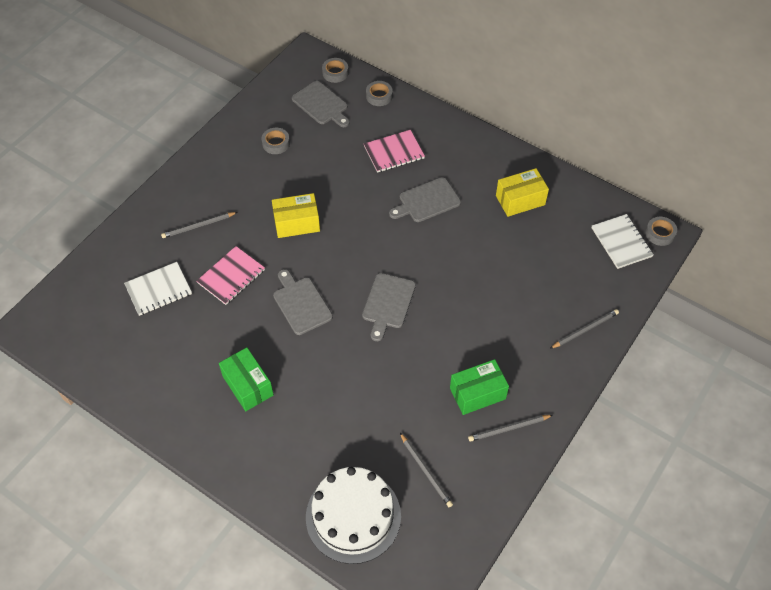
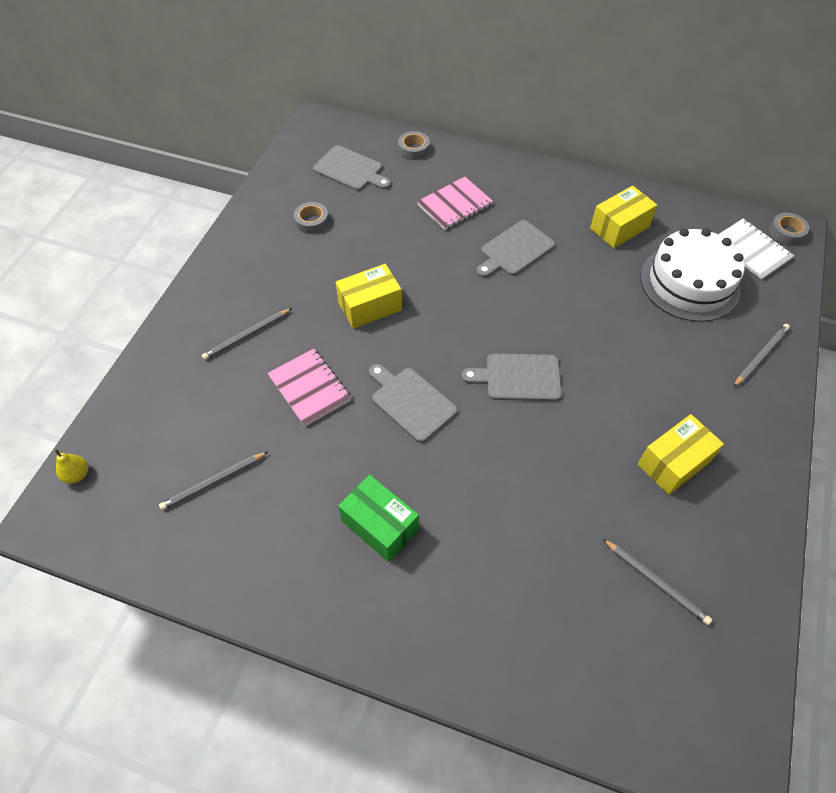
camera: 15 degrees left, 0 degrees up
(54, 301) = (77, 475): none -> yellow pear
(158, 289) = (219, 426): white notebook -> none
(231, 276) = (309, 388): pink notebook -> pink notebook turned 60 degrees counterclockwise
(335, 73) = (354, 134): grey tape -> none
(353, 516) = (589, 673): white cake -> white cake (690, 283)
(388, 303) = (518, 377): grey cutting board -> grey cutting board turned 90 degrees clockwise
(477, 393) = (674, 463): green box -> yellow box
(509, 428) = (732, 498): grey pencil -> grey pencil (214, 482)

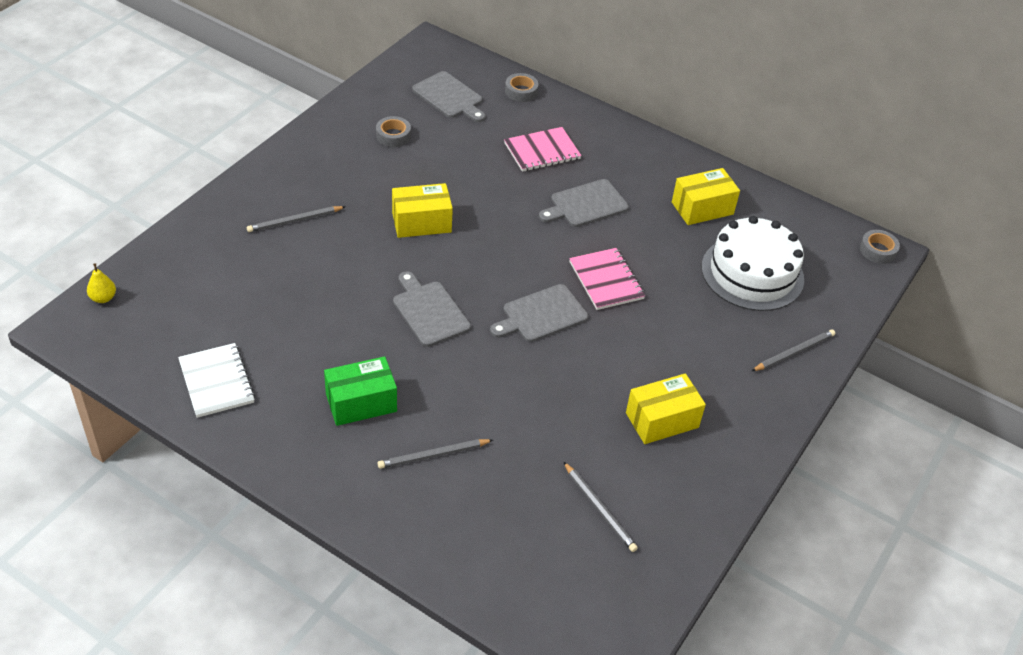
camera: 10 degrees right, 10 degrees down
(214, 482) = (223, 332): grey pencil -> grey pencil (433, 455)
(309, 388) = (338, 278): pink notebook -> pink notebook (606, 280)
(380, 525) = (361, 402): green box -> green box turned 75 degrees counterclockwise
(518, 377) = (541, 315): grey cutting board -> grey cutting board turned 45 degrees counterclockwise
(750, 250) = (831, 258): white notebook -> white notebook (216, 382)

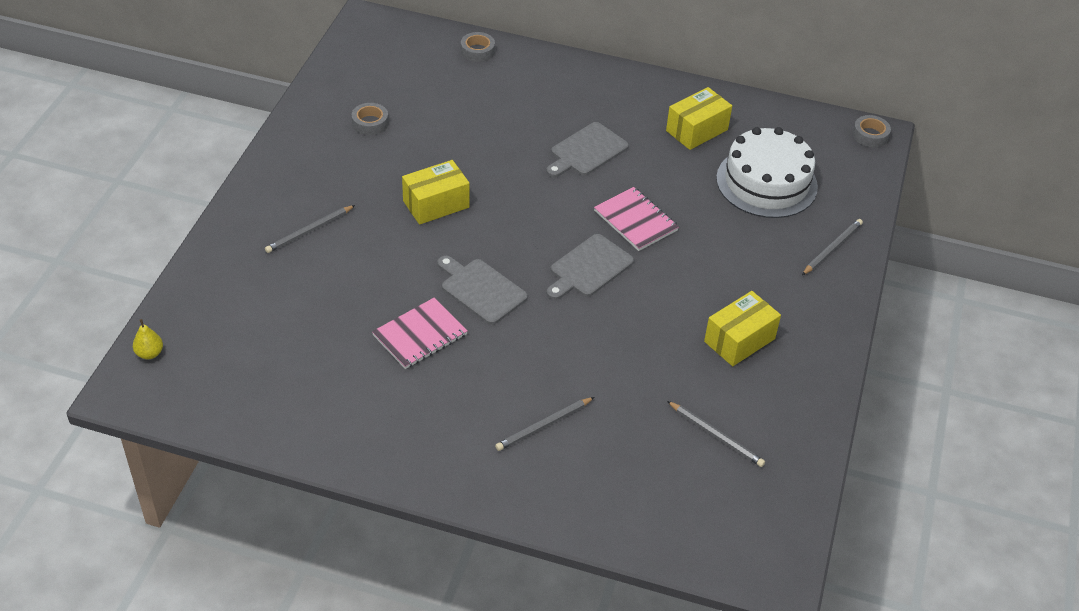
camera: 15 degrees left, 0 degrees up
(216, 382) = (303, 408): white notebook -> none
(361, 402) = (454, 393): green box -> none
(449, 97) = (409, 71): grey cutting board -> none
(542, 151) = (523, 107): pink notebook -> pink notebook (420, 335)

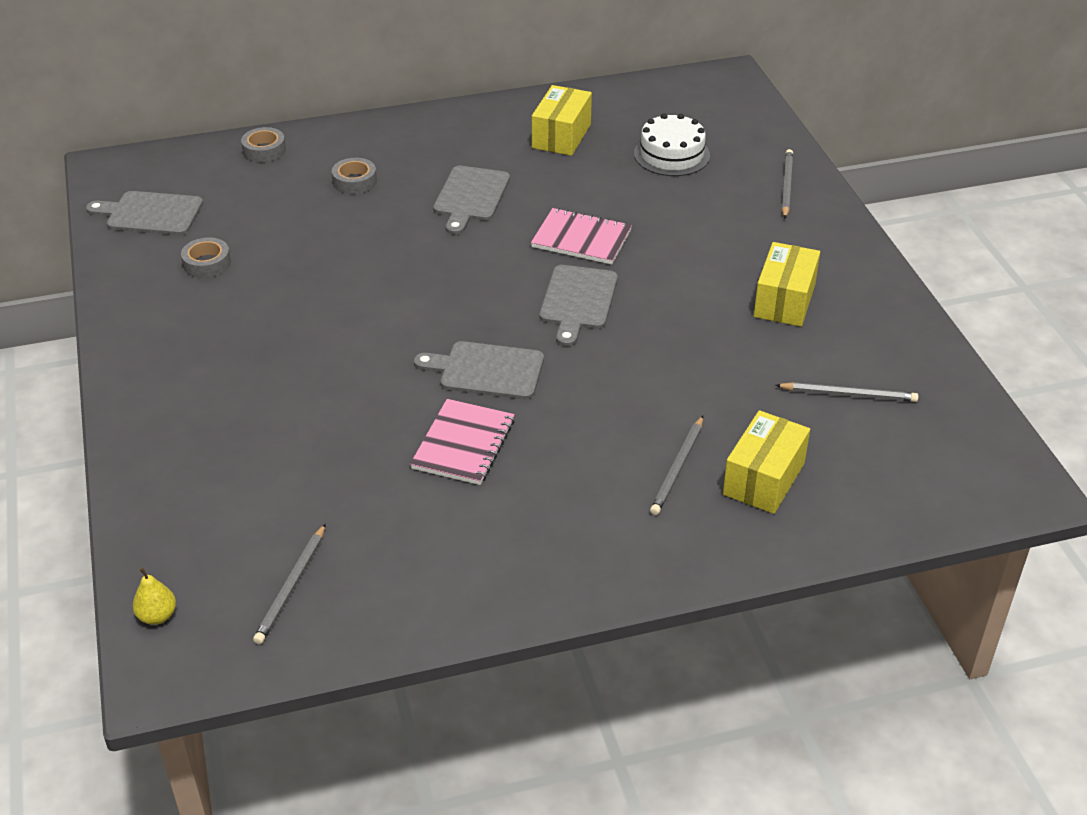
camera: 30 degrees left, 5 degrees down
(309, 231) = (237, 398): grey pencil -> grey pencil (292, 586)
(365, 69) = (150, 214): none -> grey cutting board
(436, 204) = (358, 311): yellow box -> yellow box (763, 479)
(766, 182) = (671, 154): white cake -> white cake, size x0.65
(870, 135) = (724, 79): grey tape -> grey tape (354, 181)

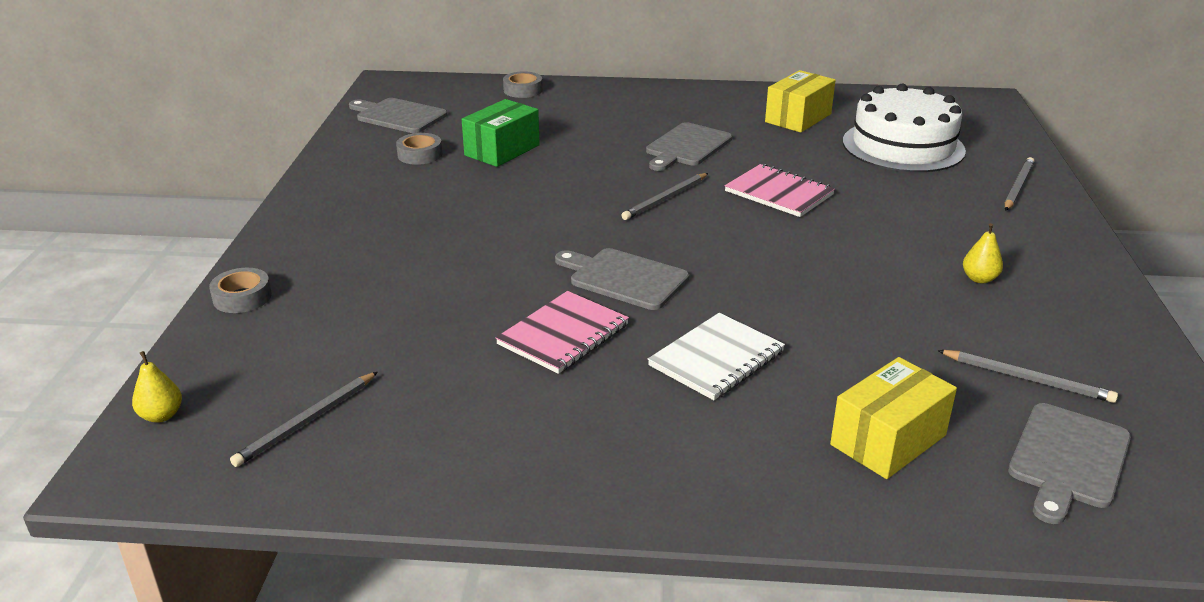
camera: 20 degrees right, 10 degrees down
(289, 240) = (502, 150): none -> green box
(354, 181) = (587, 121): grey tape -> grey tape (242, 297)
(578, 301) = (749, 240): grey cutting board -> grey cutting board (1068, 459)
(603, 436) = (716, 359): none -> white notebook
(671, 154) = (903, 146): white cake -> white cake, size x1.54
(678, 468) = (788, 406): grey pencil -> grey pencil (665, 199)
(784, 301) = (979, 279): yellow box -> yellow pear

